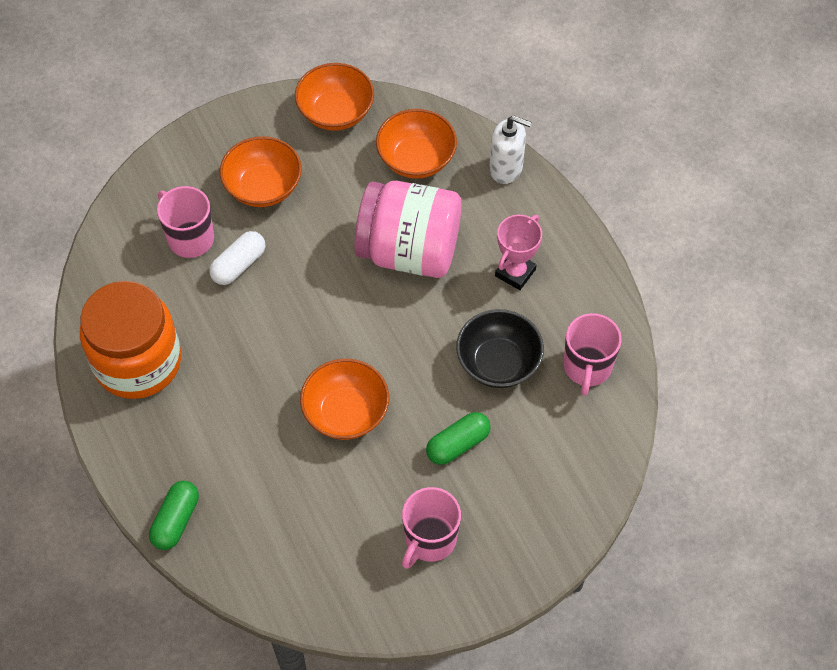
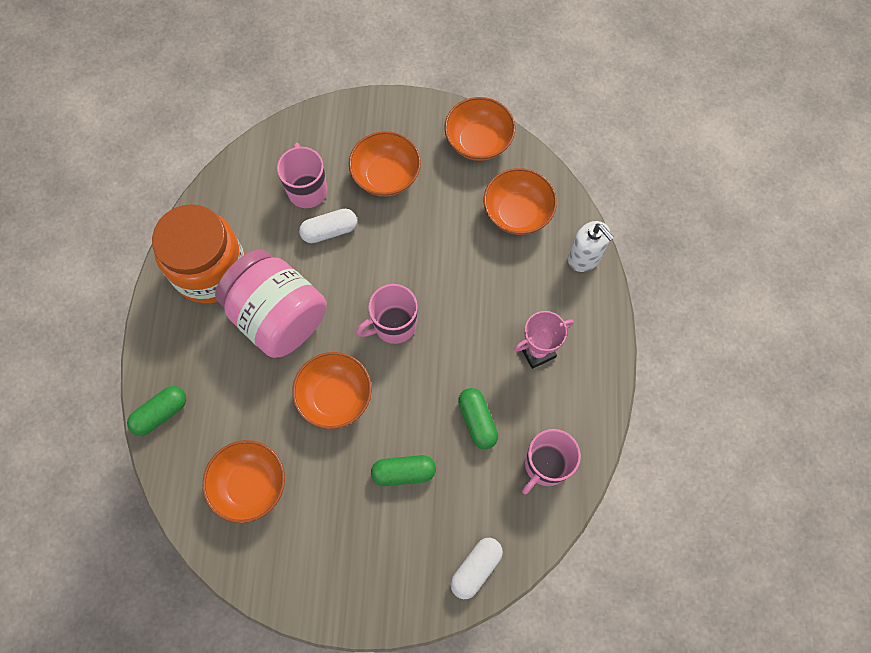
camera: 30 degrees right, 10 degrees up
(313, 536) = (250, 485): none -> orange bowl
(409, 251) = (465, 288): pink jar -> pink jar (278, 316)
(429, 540) = (334, 540): pink mug -> pink mug (393, 325)
(498, 362) = (477, 421): black bowl -> green capsule
(581, 490) = (476, 568): none -> white capsule

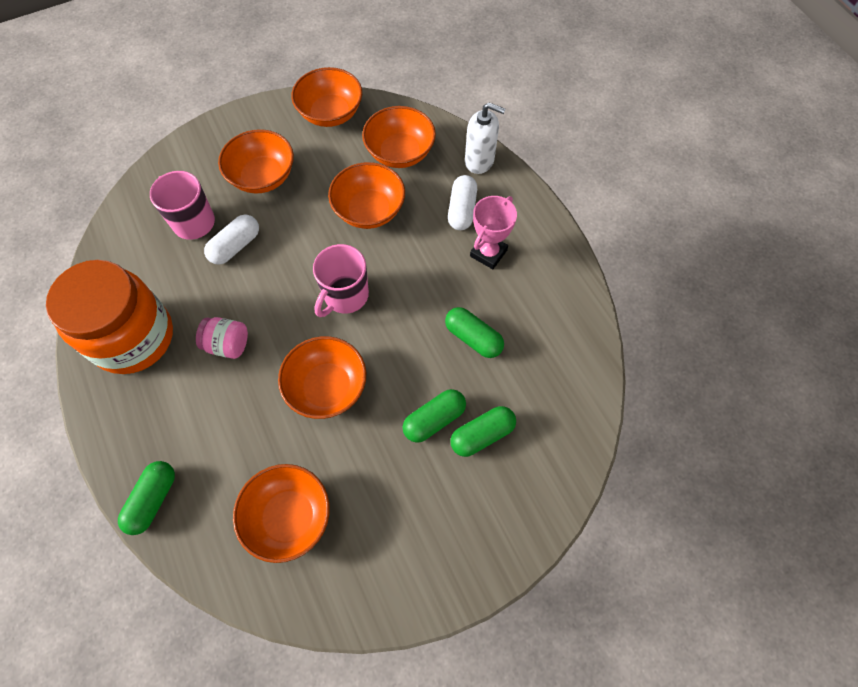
camera: 30 degrees left, 5 degrees down
(278, 316) = (228, 344): pink jar -> pink jar, size x0.43
(434, 507) = (482, 435): none -> green capsule
(458, 255) = (369, 210): none -> orange bowl
(476, 568) = (555, 468): white capsule -> white capsule (462, 210)
(545, 465) = (557, 343): pink mug -> none

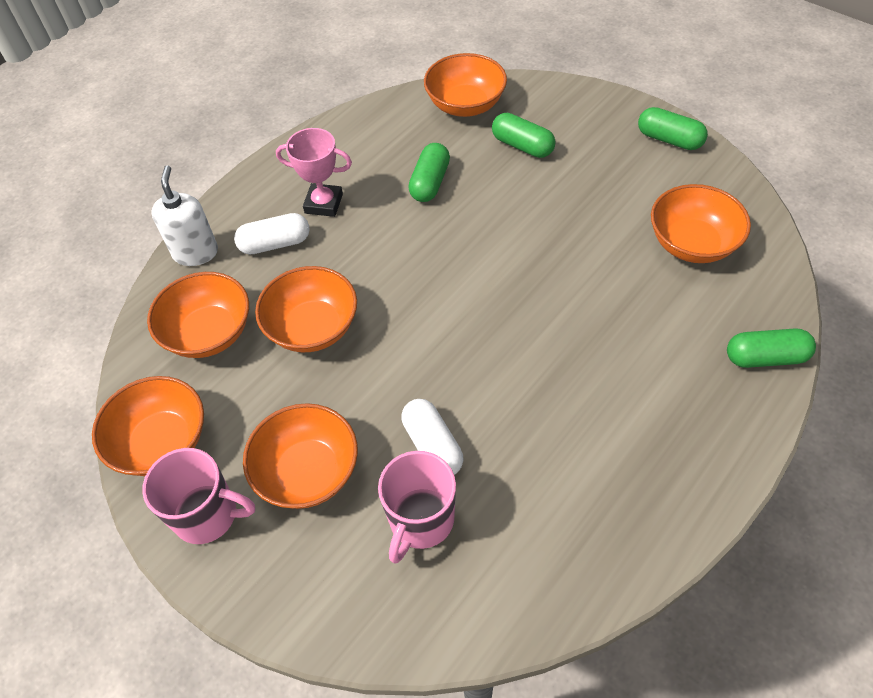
camera: 110 degrees left, 10 degrees down
(133, 337) = (620, 490): orange jar -> none
(228, 344) = (564, 382): pink jar -> none
(235, 246) = (432, 445): white capsule -> white capsule turned 45 degrees clockwise
(327, 387) = (553, 270): orange bowl -> orange bowl (465, 105)
(345, 296) = (440, 301): pink mug -> pink mug (207, 515)
(434, 419) = (530, 180): green capsule -> green capsule (669, 139)

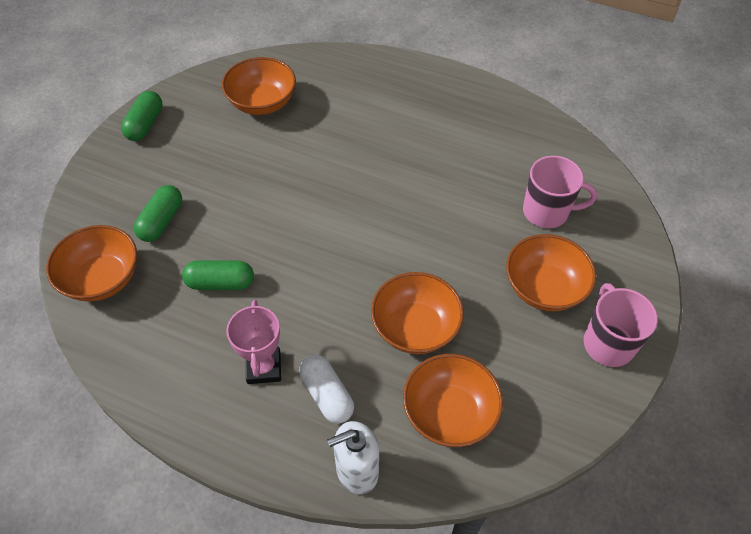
camera: 110 degrees left, 0 degrees up
(162, 442) = (568, 404): orange bowl -> none
(432, 445) = (489, 218): white capsule -> none
(765, 357) = (355, 63): green capsule -> none

